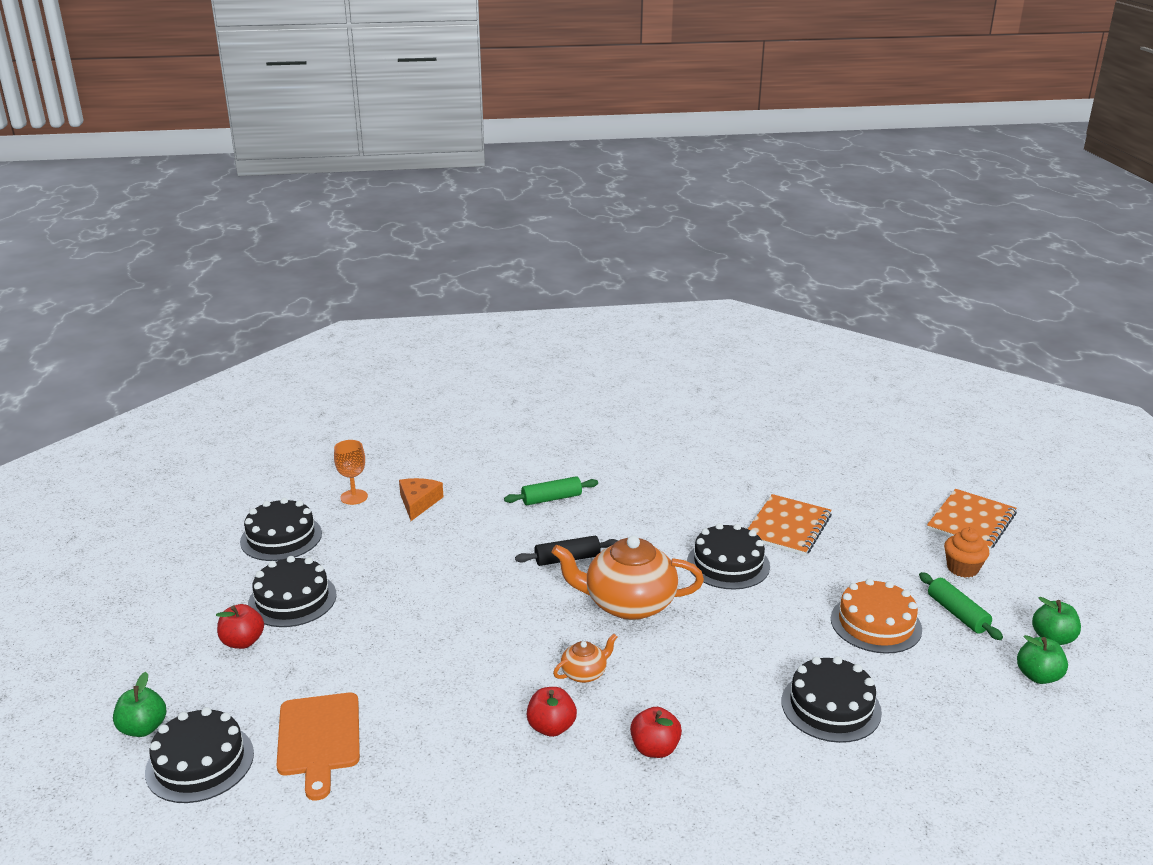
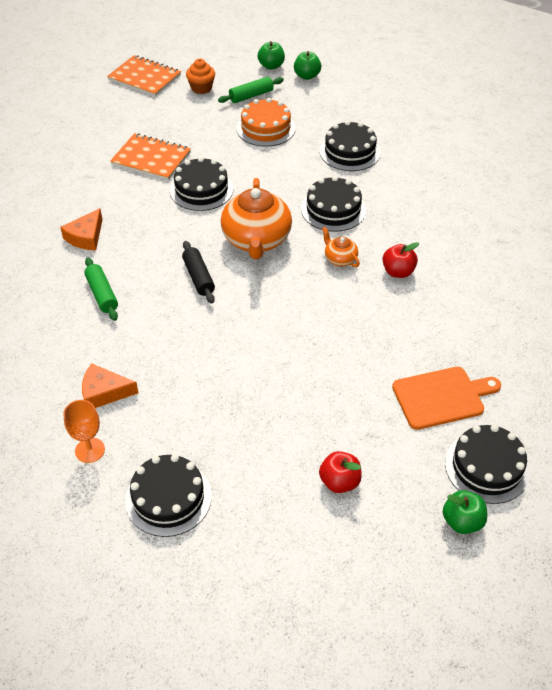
camera: 95 degrees left, 20 degrees up
(292, 599) = (273, 460): black cake -> black cake (333, 209)
(642, 487) = (86, 237): none -> orange cheese
(655, 749) = (405, 224): red apple -> none

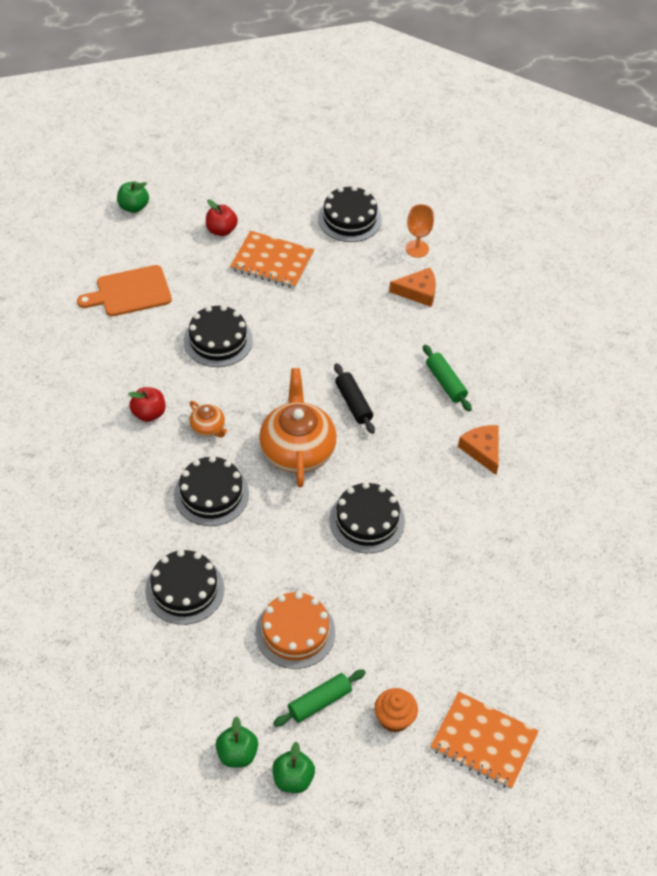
camera: 175 degrees right, 5 degrees up
(86, 237) = (482, 450): orange cheese -> orange cheese turned 45 degrees counterclockwise
(151, 159) = (437, 570): orange notebook -> orange notebook (272, 262)
(487, 467) = (106, 241): black cake -> black cake (218, 340)

